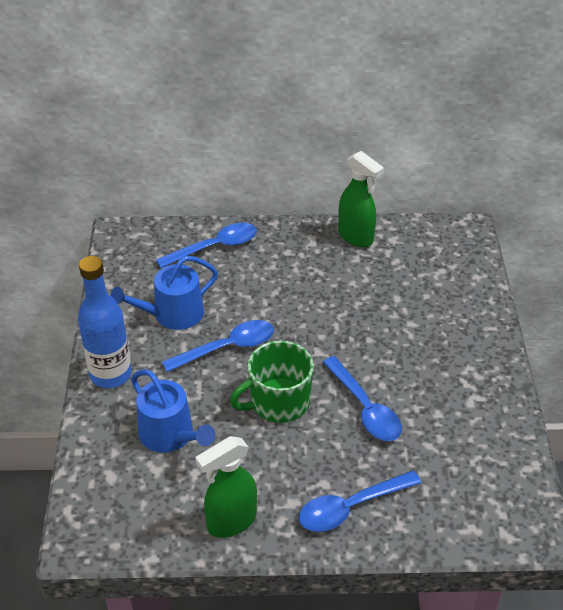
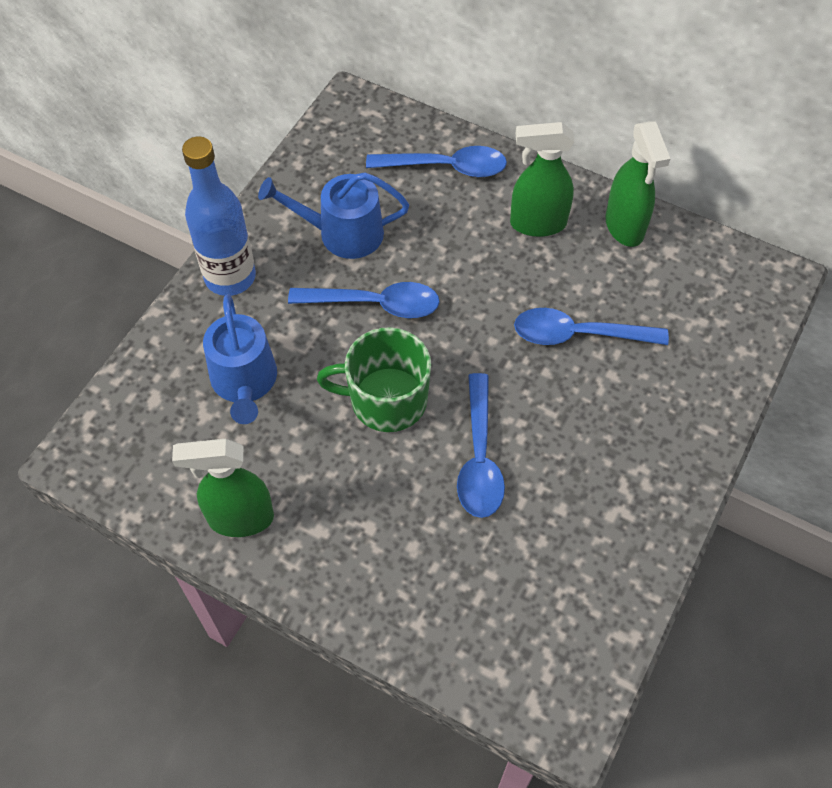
camera: 30 degrees right, 15 degrees up
(299, 257) = (537, 223): none -> green spray bottle
(351, 507) = (378, 572): blue spoon -> blue spoon (578, 334)

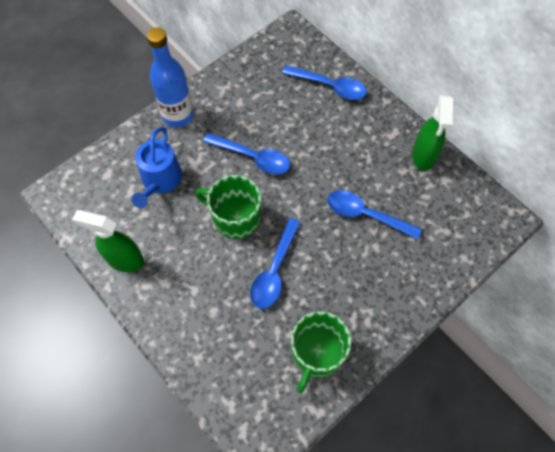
camera: 20 degrees right, 5 degrees up
(342, 233) = (252, 109): blue watering can -> none
(537, 223) = (370, 138): green spray bottle -> none
(593, 554) = (317, 353): none -> green mug

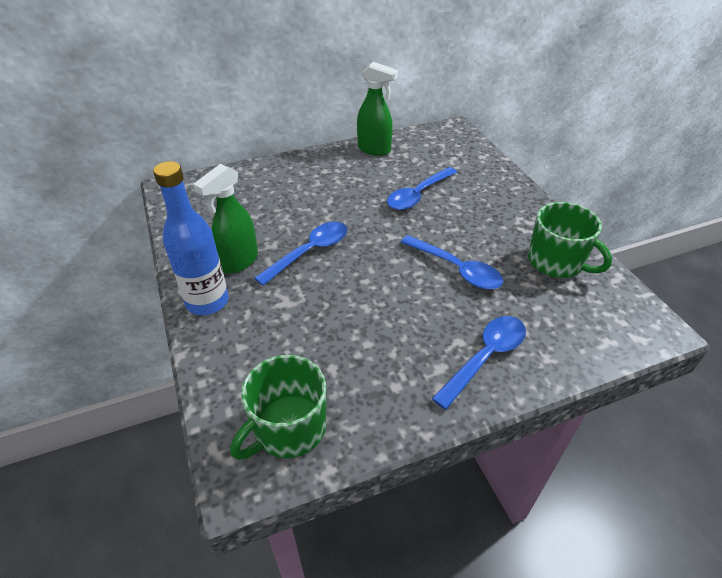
camera: 70 degrees left, 20 degrees down
(124, 260) = (392, 404): green spray bottle -> green spray bottle (238, 262)
(160, 180) = (291, 340): blue watering can -> none
(235, 217) = (379, 284): green mug -> green mug (288, 428)
(330, 86) = (261, 180): blue spoon -> blue spoon (485, 357)

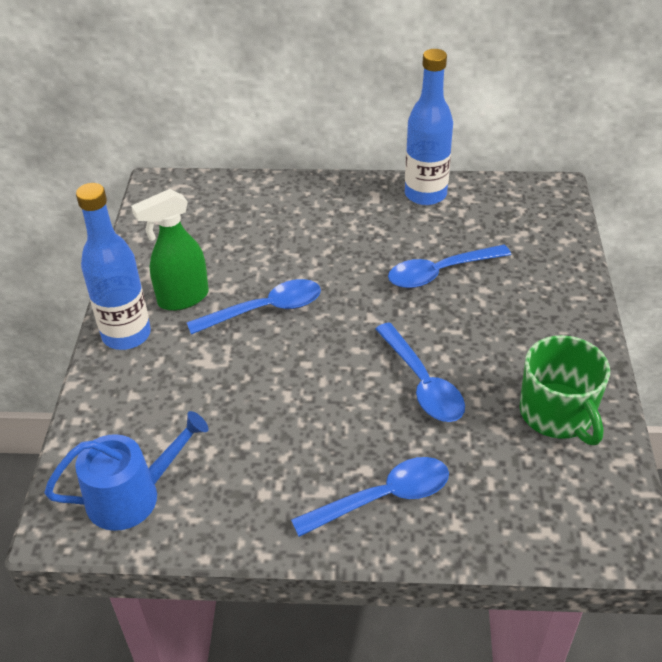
camera: 25 degrees right, 0 degrees up
(288, 428) = (132, 496): green mug -> blue watering can
(374, 149) = (425, 194): green spray bottle -> blue bottle

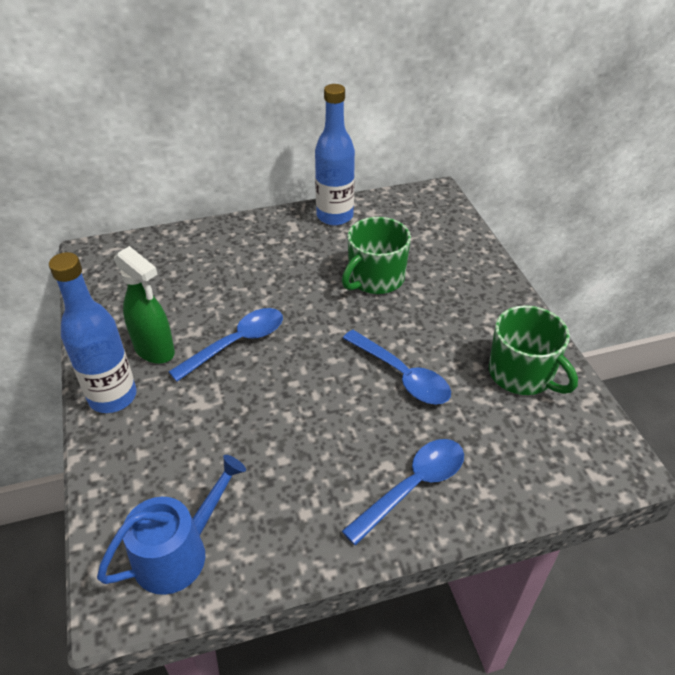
camera: 20 degrees left, 0 degrees up
(182, 298) = (155, 350): green spray bottle -> green spray bottle turned 90 degrees counterclockwise
(440, 273) = (375, 278): blue spoon -> green mug

